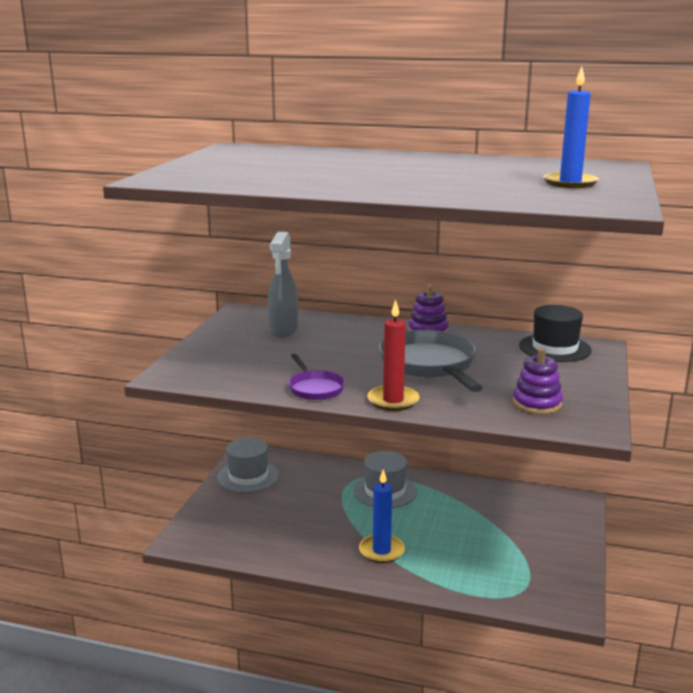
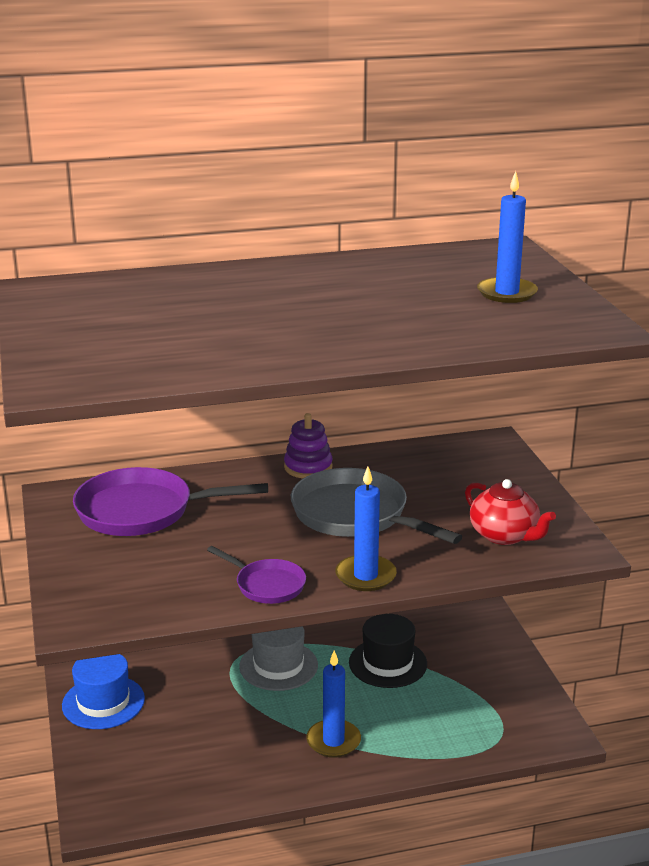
camera: 30 degrees left, 5 degrees up
(248, 476) = (103, 702): grey hat -> blue hat
(283, 330) = (142, 511): grey spray bottle -> purple pan
(393, 401) = (365, 576): red candle -> blue candle
(537, 404) = (504, 535): purple stacking toy -> red teapot
(554, 348) = (456, 455): black hat -> black hat (388, 663)

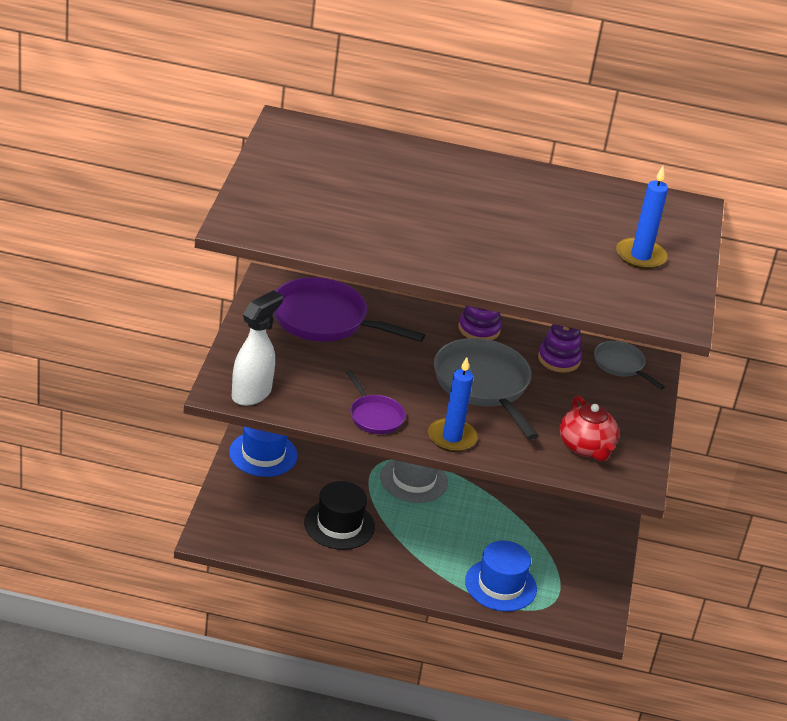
camera: 20 degrees right, 10 degrees up
(111, 612) = (252, 393): none -> white spray bottle
(333, 741) = (416, 555): blue candle -> none
(388, 663) = (502, 513): black hat -> black hat (339, 525)
(407, 467) = (559, 359): none -> purple stacking toy
(440, 736) = (500, 585): none -> blue hat
(468, 453) = (621, 365): none -> grey pan

